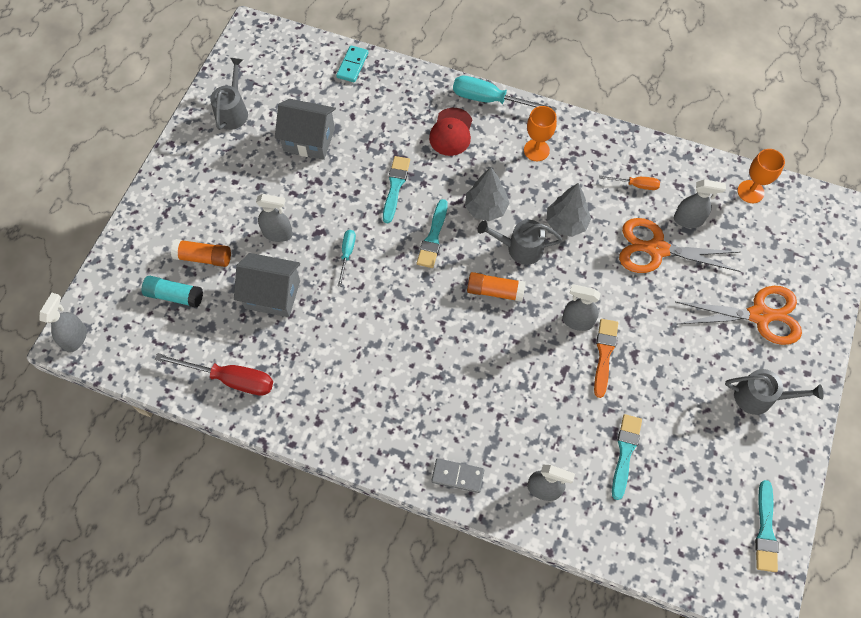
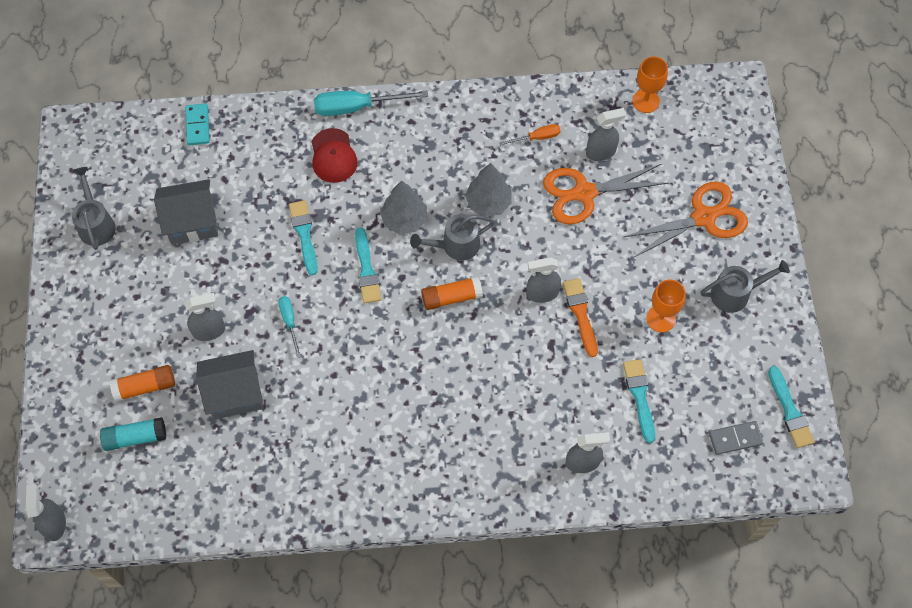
camera: 25 degrees left, 0 degrees up
(230, 379) = (236, 493): red screwdriver -> none
(457, 476) = (499, 486): grey domino -> grey domino (735, 438)
(536, 150) = (426, 141): orange goblet -> orange goblet (661, 318)

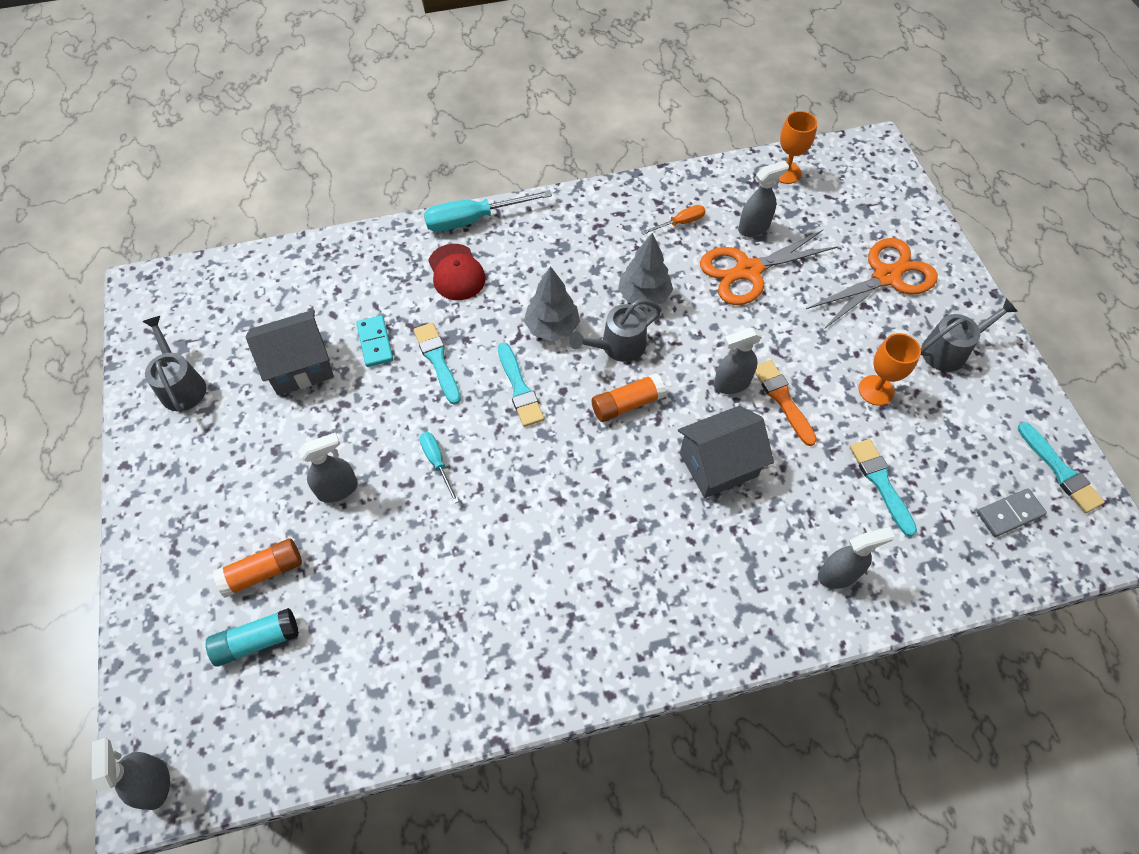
camera: 10 degrees left, 5 degrees down
(198, 125) = (293, 262): turquoise domino -> turquoise domino (375, 342)
(235, 393) = (382, 561): grey house -> grey house (718, 464)

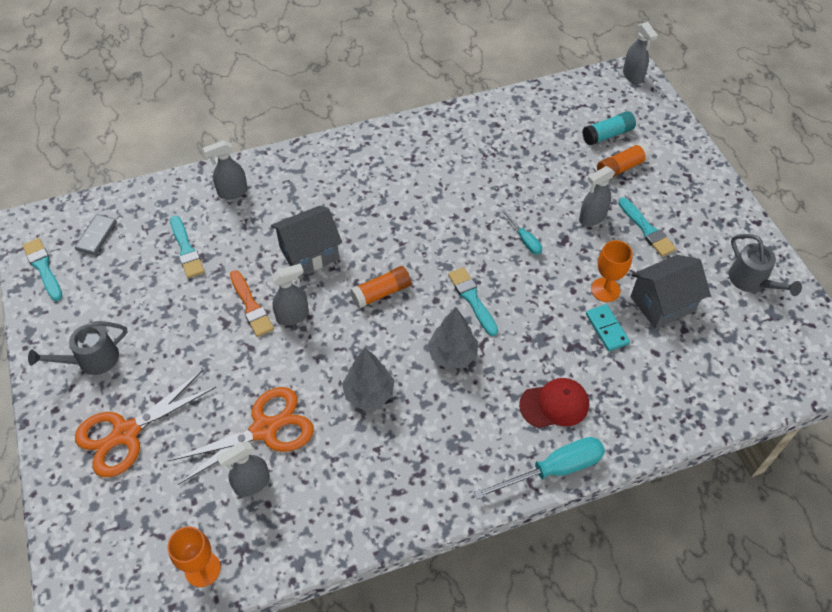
camera: 175 degrees right, 5 degrees down
(437, 360) = (547, 317): turquoise brush -> turquoise brush (647, 229)
(456, 272) = (554, 404): red cap -> red cap turned 105 degrees clockwise
(617, 346) = (392, 341): grey watering can -> none
(680, 223) = (331, 484): orange screwdriver -> none
(876, 390) = (170, 319): orange goblet -> orange goblet (605, 290)
(1009, 514) = (96, 236): grey domino -> grey domino turned 45 degrees counterclockwise

